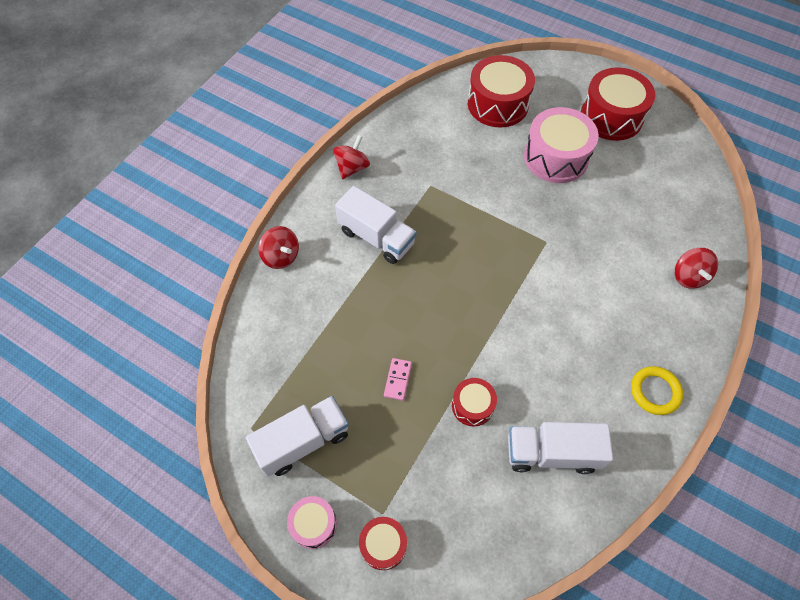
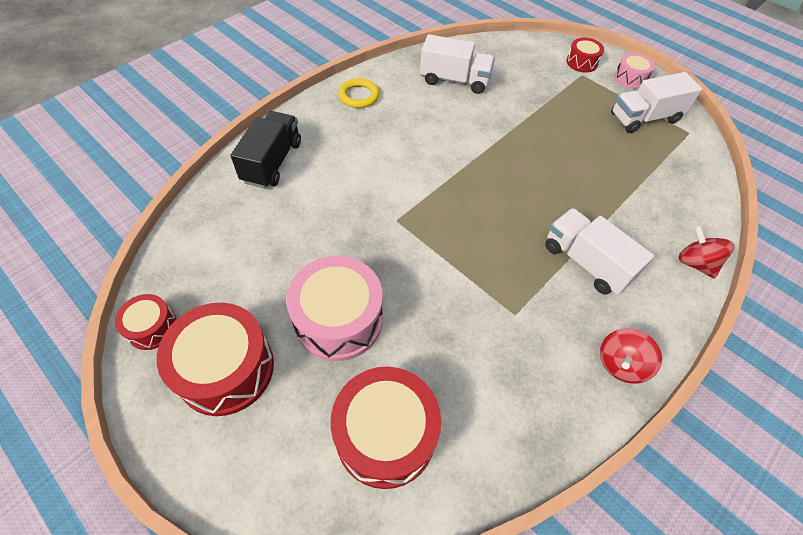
camera: 170 degrees left, 5 degrees down
(398, 380) = (567, 140): pink domino -> none
(472, 406) = (507, 114): red drum -> red drum (152, 327)
(688, 276) = (272, 162): red spinning top -> black truck

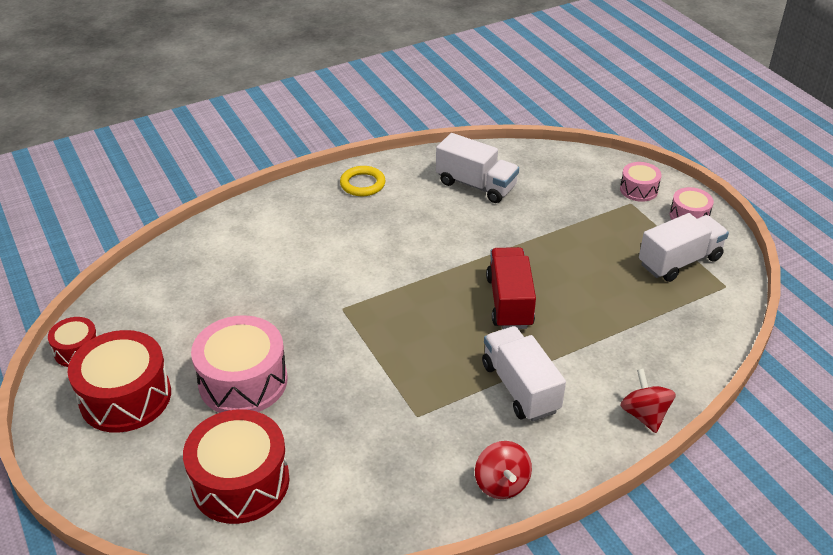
camera: 20 degrees right, 15 degrees down
(272, 162) = (245, 232): black truck -> none
(535, 182) = (509, 302): none -> red truck
(581, 62) = (638, 190): red drum -> pink drum
(620, 364) = (501, 484): red spinning top -> red spinning top turned 75 degrees counterclockwise
(644, 118) = (679, 261): white truck -> white truck turned 150 degrees clockwise

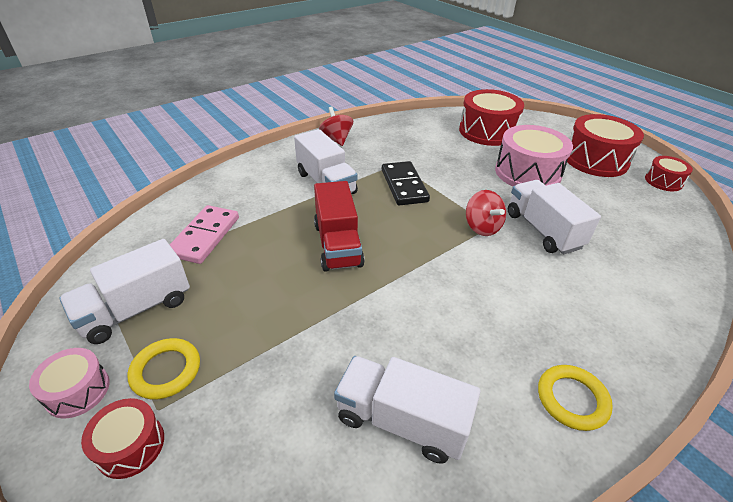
camera: 170 degrees right, 0 degrees up
(289, 298) = (543, 230): none -> white truck
(419, 374) = (404, 185): none -> black domino
(635, 221) = (166, 371): none -> yellow ring
(638, 190) = (130, 445): pink drum -> red drum
(644, 415) = (236, 174): red spinning top -> red spinning top (482, 227)
(649, 324) = (205, 236): none -> pink domino

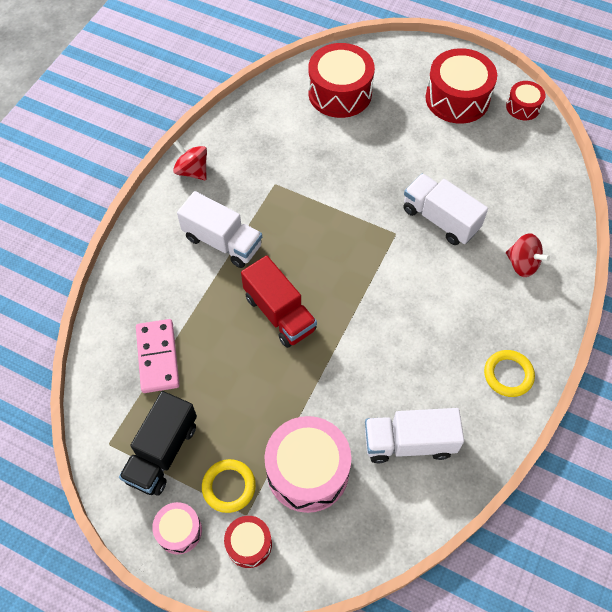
camera: 25 degrees left, 20 degrees up
(136, 309) = (162, 452): white truck -> black truck
(404, 185) = (297, 213): black domino -> none
(482, 227) = (389, 238): red spinning top -> red spinning top (522, 264)
(527, 173) = (402, 145): pink drum -> pink drum (307, 471)

